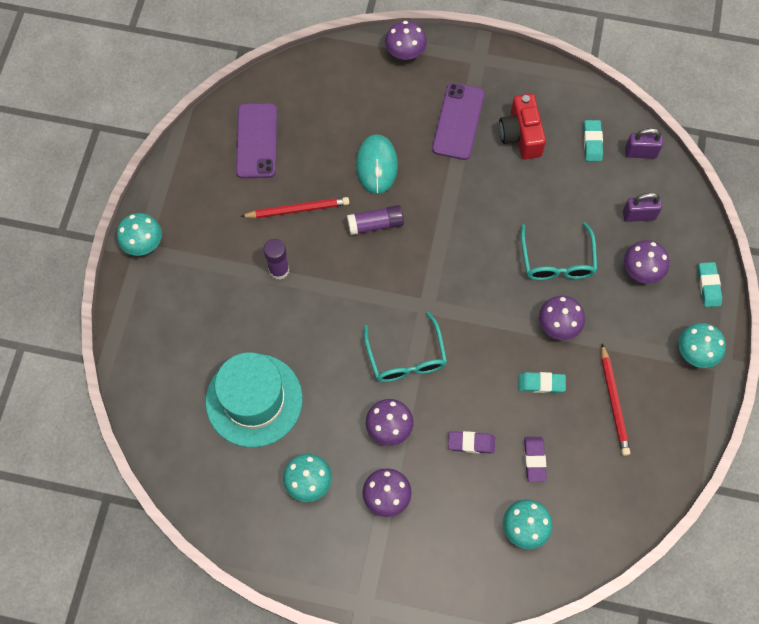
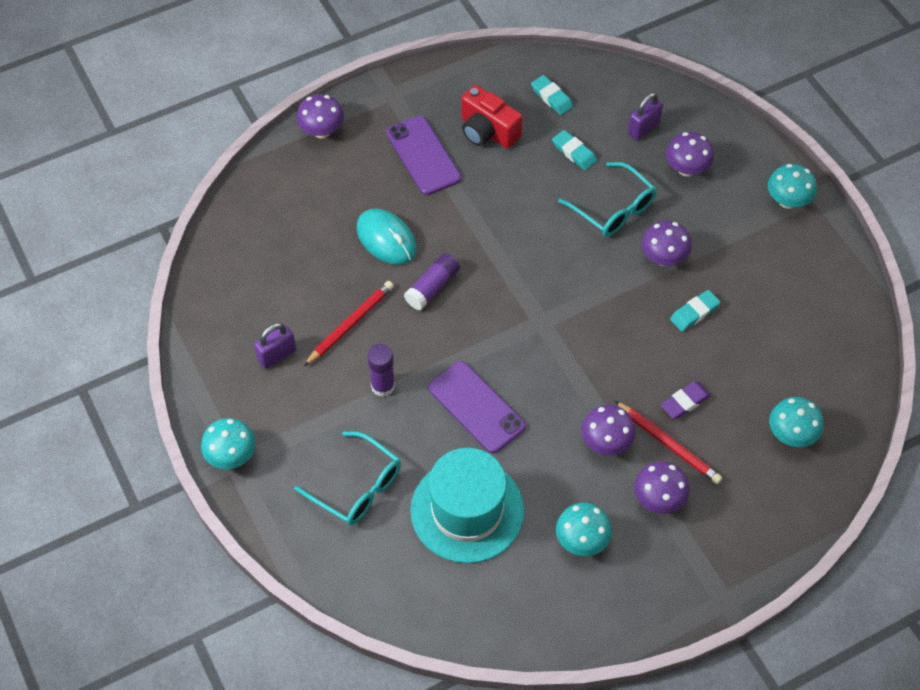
camera: 40 degrees left, 10 degrees down
(256, 141) = (255, 293): purple phone -> purple phone (476, 407)
(406, 357) = (565, 375): turquoise glasses -> turquoise glasses (357, 487)
(534, 460) = (747, 376): purple eraser -> none
(614, 402) = (763, 284): red pencil -> red pencil (668, 444)
(640, 153) = (598, 80): purple padlock -> purple padlock (277, 355)
(708, 286) = (748, 144): turquoise eraser -> turquoise eraser (574, 152)

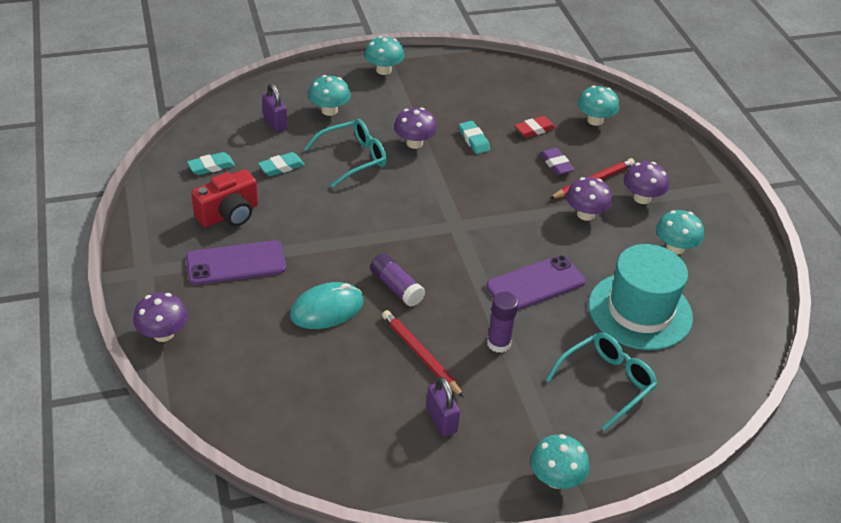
camera: 80 degrees left, 15 degrees down
(686, 169) = (329, 110): purple mushroom -> turquoise mushroom
(742, 371) = (534, 129): none -> red eraser

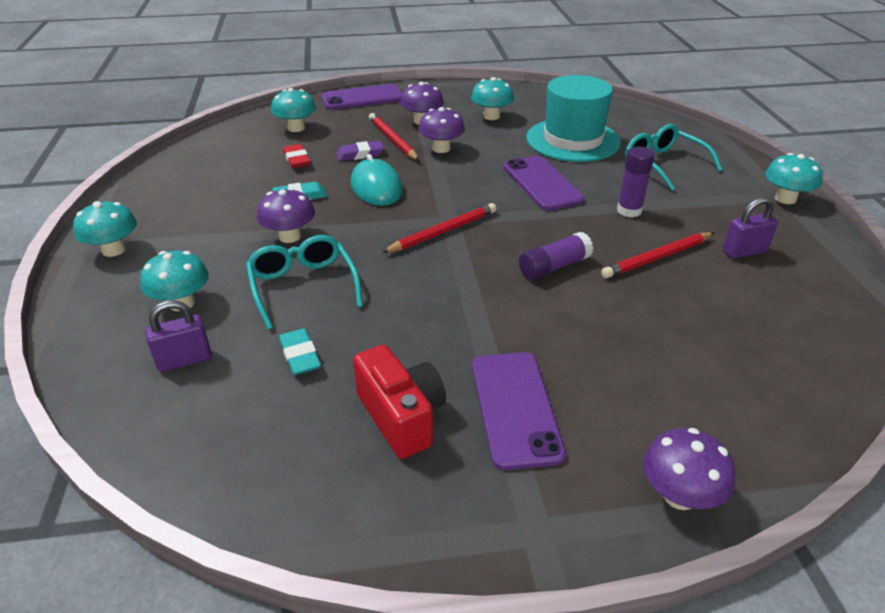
camera: 80 degrees left, 5 degrees down
(211, 166) = (271, 440): turquoise eraser -> none
(327, 309) = (598, 322): turquoise mouse -> turquoise mouse (376, 187)
(437, 222) = (443, 232): none -> red pencil
(680, 153) = (362, 98): none -> purple phone

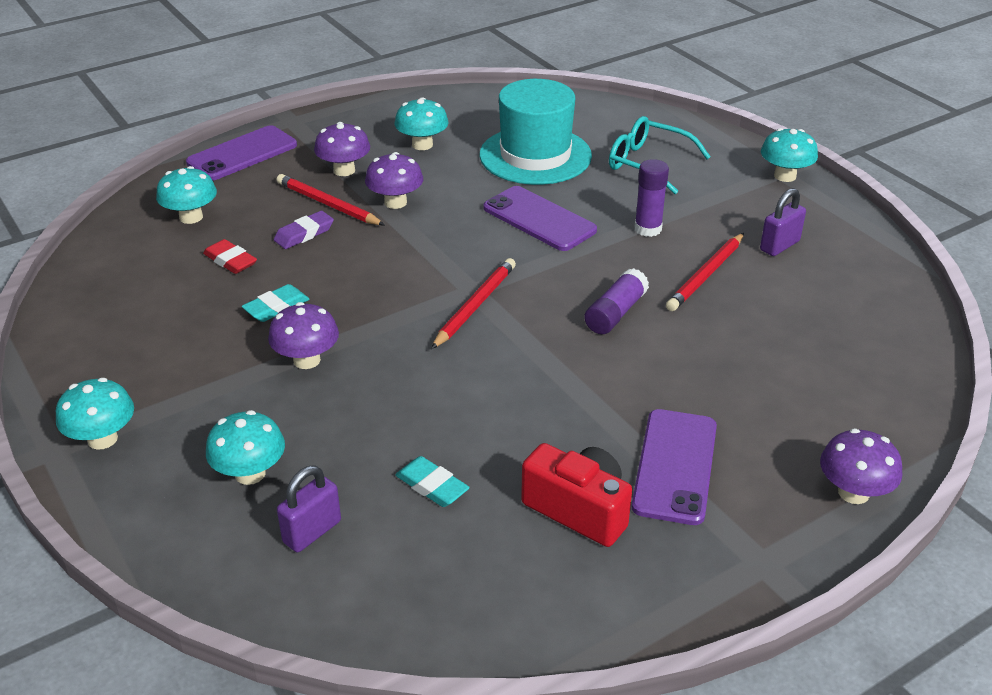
camera: 25 degrees left, 0 degrees up
(303, 286) = (372, 413): turquoise glasses -> none
(376, 187) = (358, 272): turquoise mouse -> none
(515, 408) = (675, 466): purple phone -> purple phone turned 45 degrees clockwise

